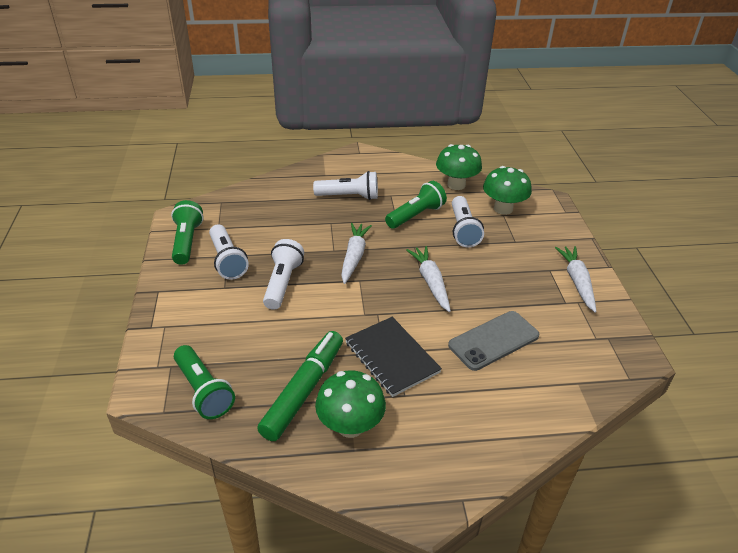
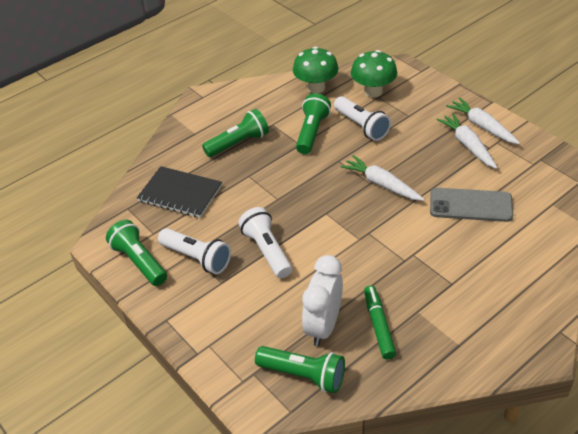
camera: 30 degrees left, 5 degrees up
(260, 363) = (323, 326): none -> white clock
(304, 390) = (378, 325): green marker -> green marker, size x0.65
(349, 196) = (238, 143): white flashlight -> green flashlight
(350, 426) = (439, 330): green mushroom -> none
(354, 257) = (300, 195): white carrot -> white carrot (467, 145)
(391, 357) = (414, 261): black notebook -> black notebook (180, 194)
(493, 340) = (470, 205): grey phone -> grey phone turned 75 degrees clockwise

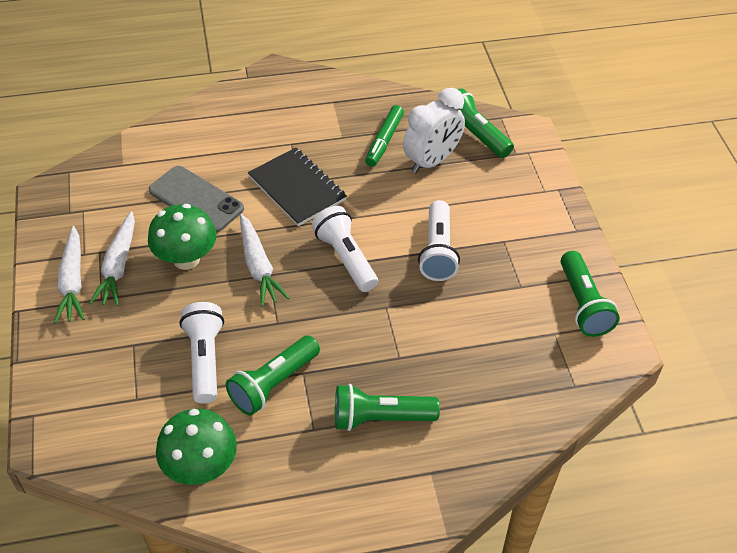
camera: 155 degrees left, 5 degrees up
(180, 194) = (499, 373): black notebook -> black notebook (297, 188)
(197, 258) = (517, 278): white flashlight -> white flashlight (345, 258)
(373, 91) = (133, 412): green mushroom -> green mushroom (186, 259)

